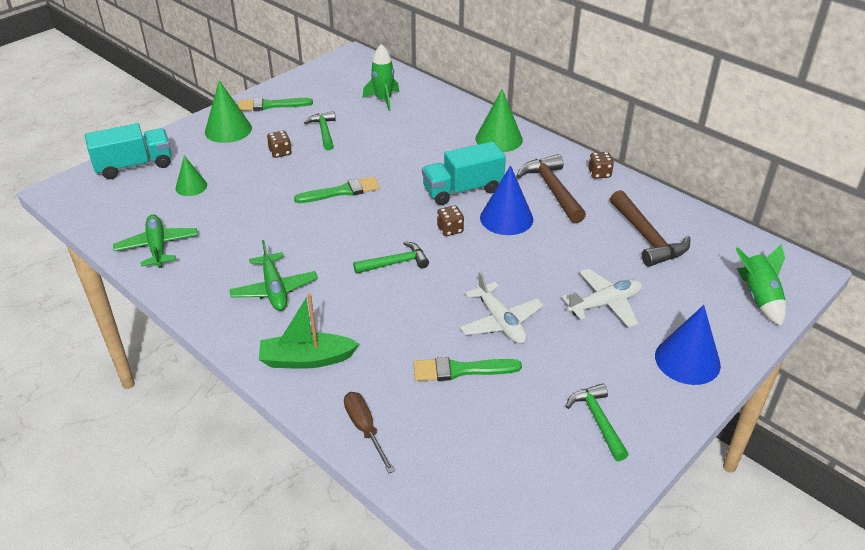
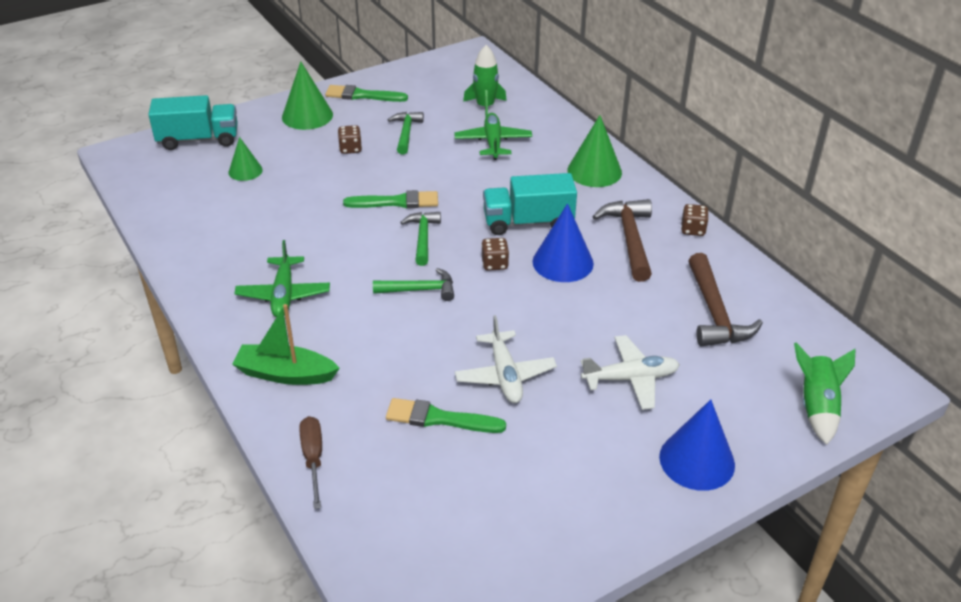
camera: 15 degrees right, 0 degrees up
(157, 247) = (187, 229): green plane -> green plane (493, 142)
(598, 420) = (563, 504): green hammer -> green hammer (423, 237)

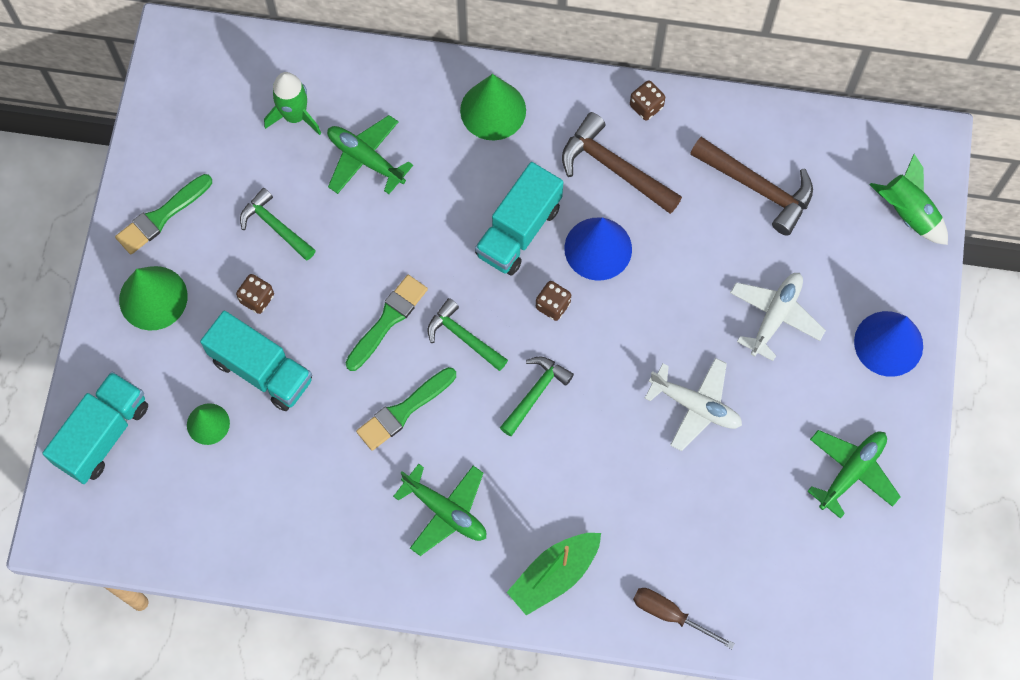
camera: 50 degrees left, 30 degrees up
(304, 172) = (262, 370): none -> turquoise truck
(439, 418) = (702, 491): green brush -> green brush (404, 410)
(558, 503) = (851, 472): none -> green plane

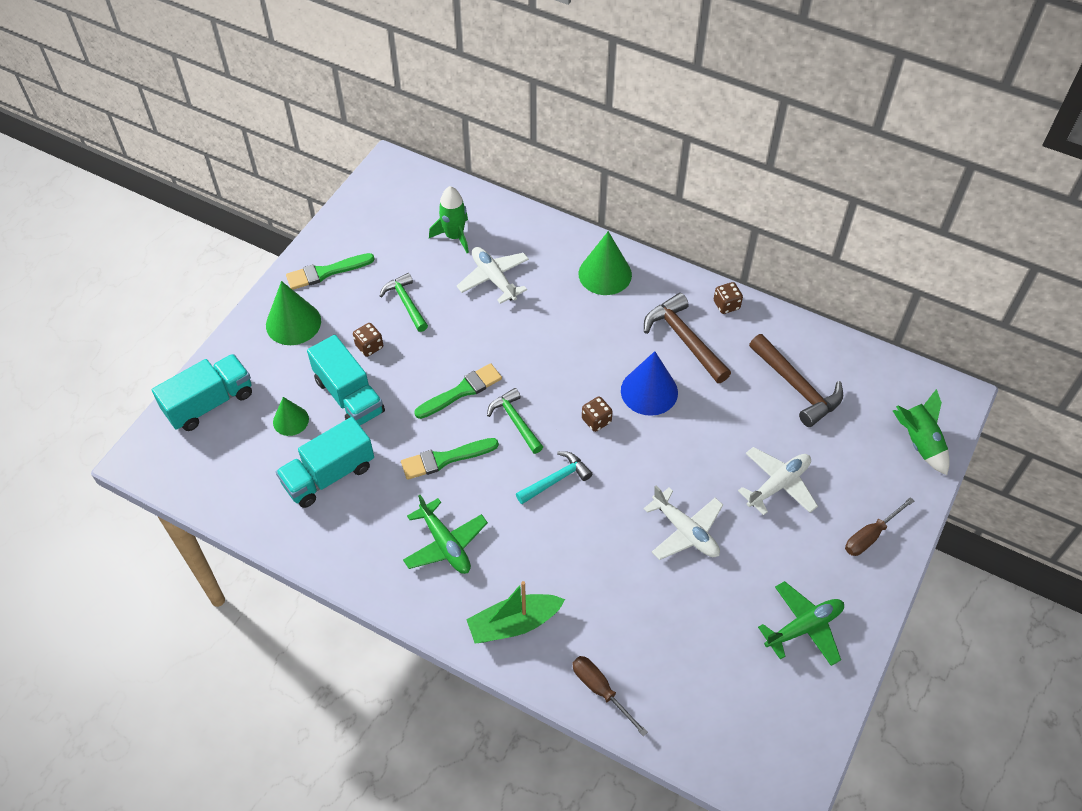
camera: 20 degrees right, 15 degrees down
(366, 159) = (494, 279): green plane -> white plane
(519, 231) = (591, 360): turquoise truck -> turquoise truck (329, 475)
(535, 393) = (556, 479): green hammer -> turquoise hammer
(888, 343) = (870, 536): blue cone -> brown screwdriver

